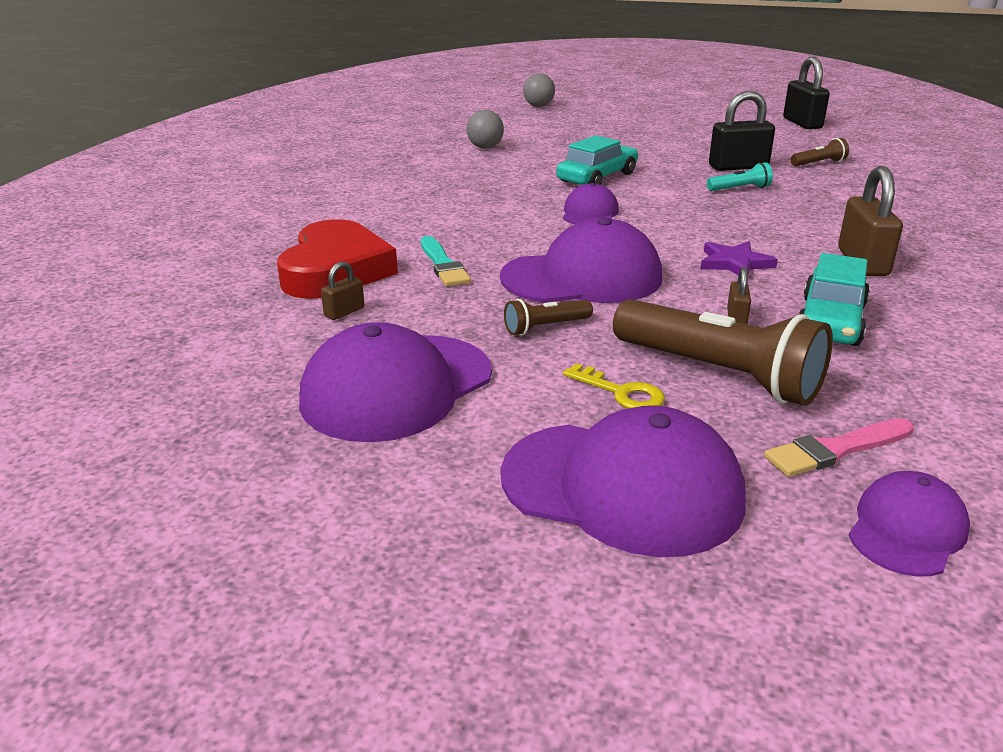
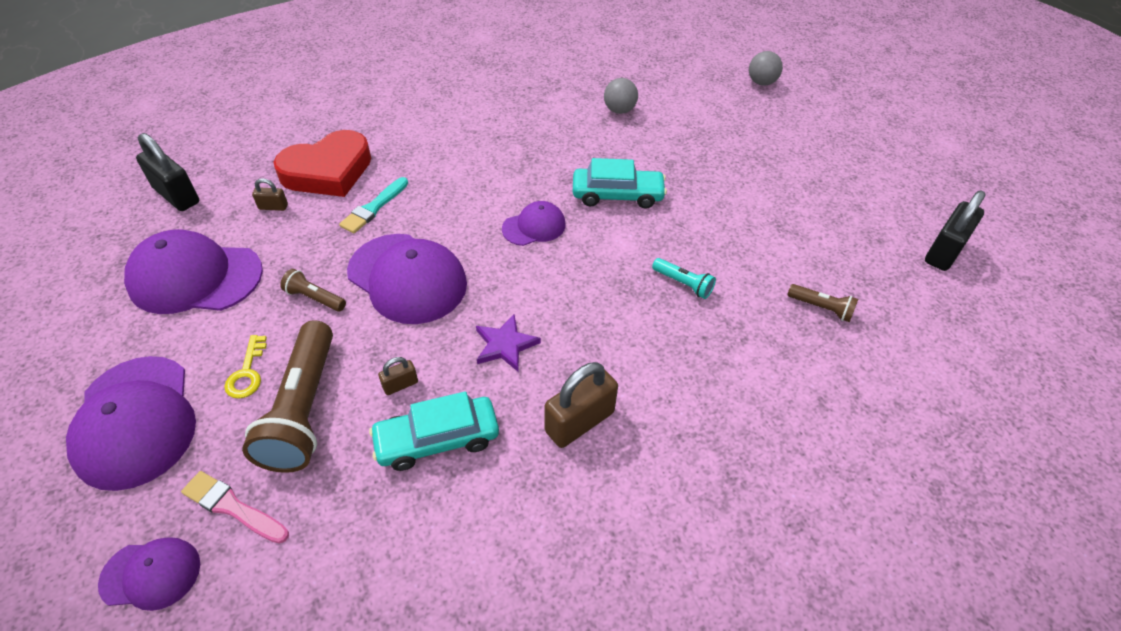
camera: 50 degrees right, 20 degrees up
(738, 167) = (743, 260): black padlock -> black padlock (177, 195)

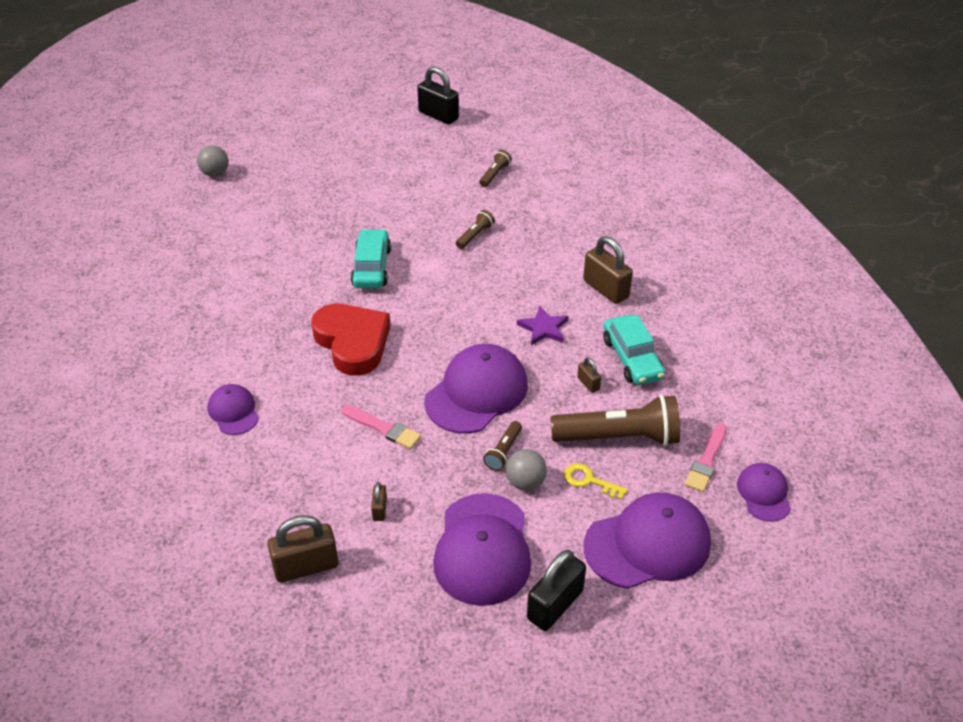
camera: 90 degrees left, 5 degrees down
(177, 195) = (357, 604): black padlock -> black padlock (555, 605)
(230, 165) = (306, 566): none -> brown padlock
(247, 373) = (589, 481): yellow key -> yellow key turned 150 degrees counterclockwise
(328, 171) = (323, 474): red heart -> red heart (352, 342)
(374, 207) = (383, 428): turquoise brush -> pink brush
(534, 226) = (411, 317): purple cap -> purple cap (233, 411)
(619, 110) = (245, 263): grey ball -> grey ball (525, 482)
(683, 284) = (475, 235): turquoise flashlight -> brown flashlight

